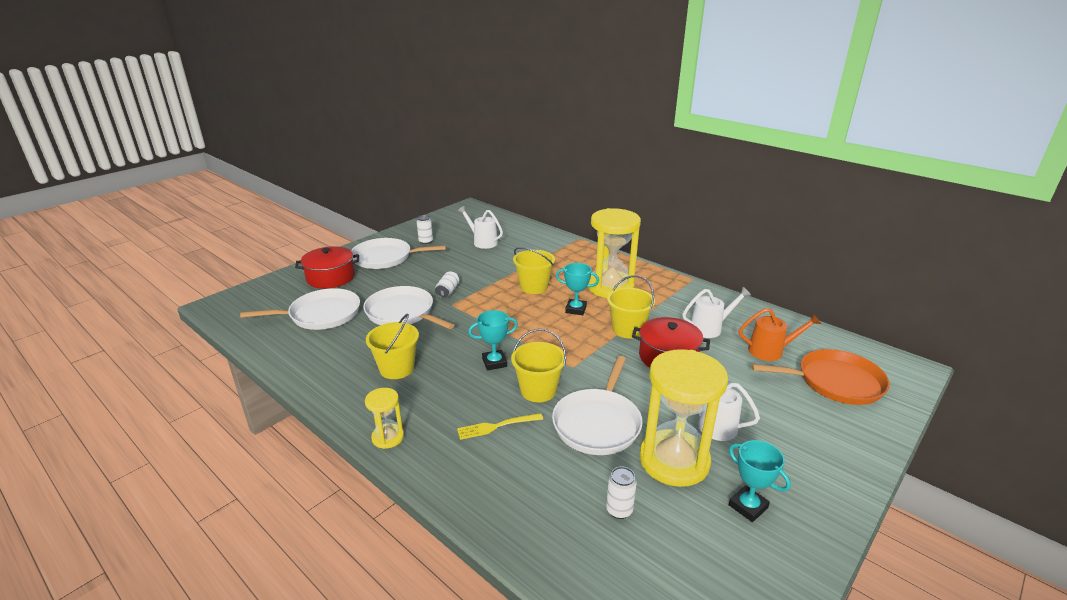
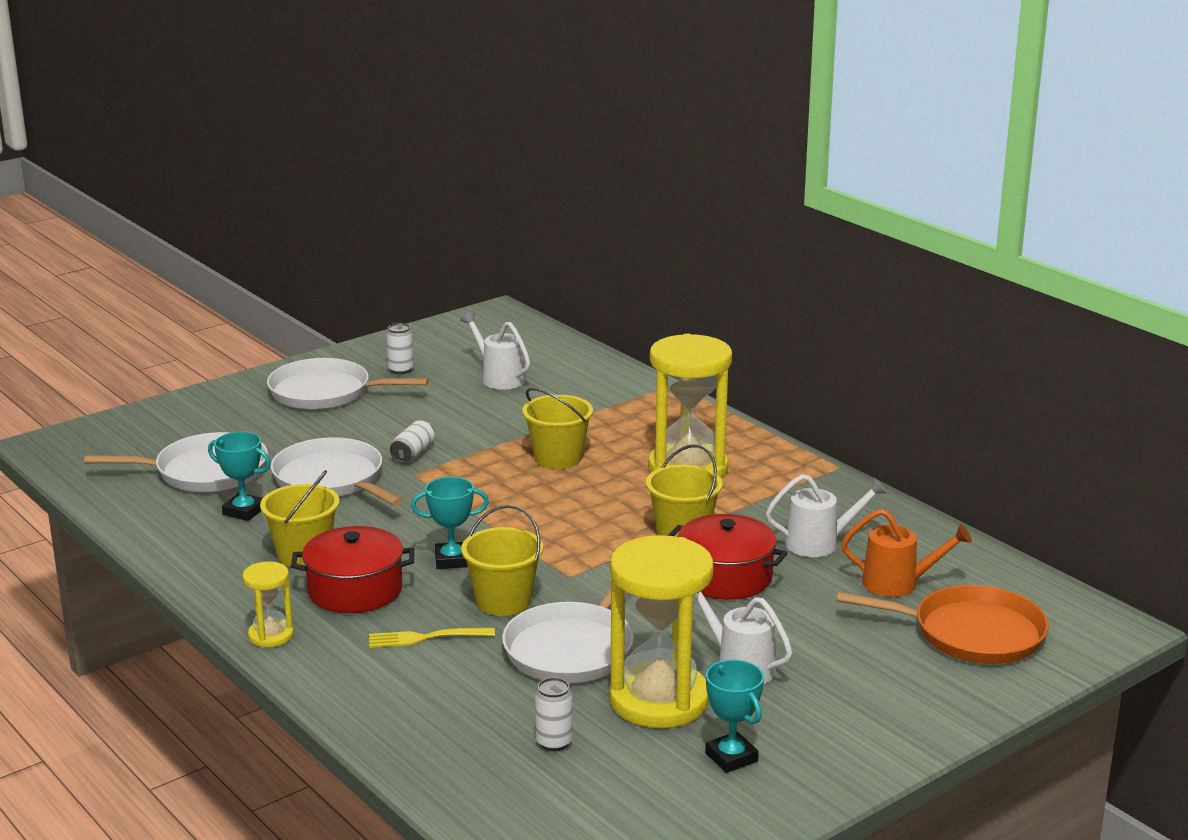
camera: 10 degrees right, 5 degrees down
(330, 277) = (229, 417): red pot -> red pot (355, 590)
(576, 309) = (612, 498): turquoise trophy -> turquoise trophy (244, 511)

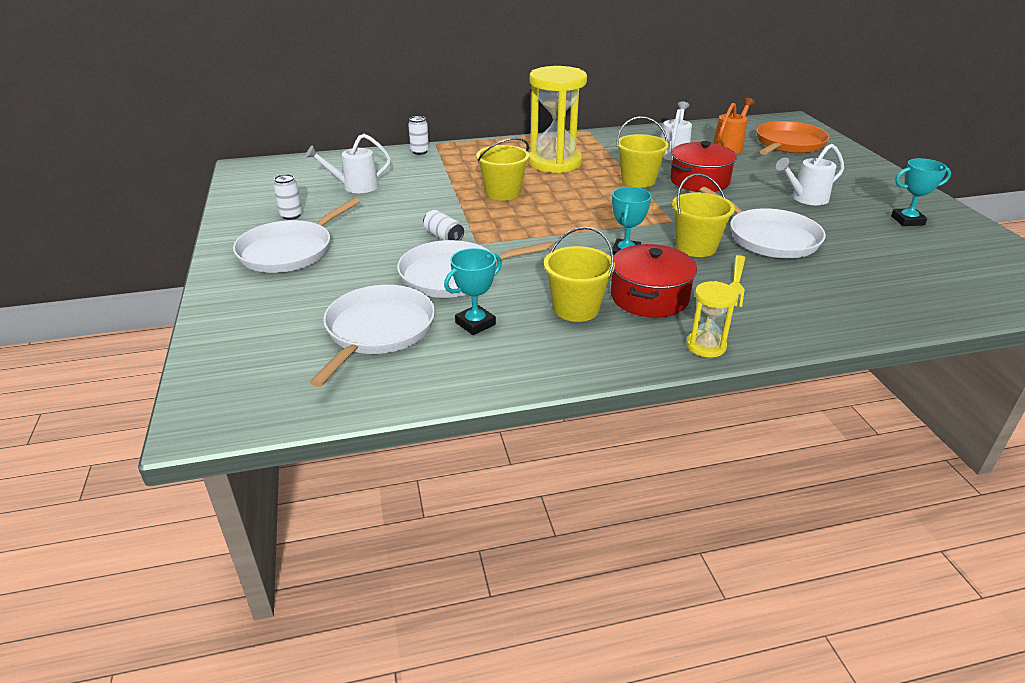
camera: 65 degrees left, 10 degrees up
(554, 742) = (887, 266): white can -> white can (420, 152)
(659, 700) = (840, 226): yellow hourglass -> none

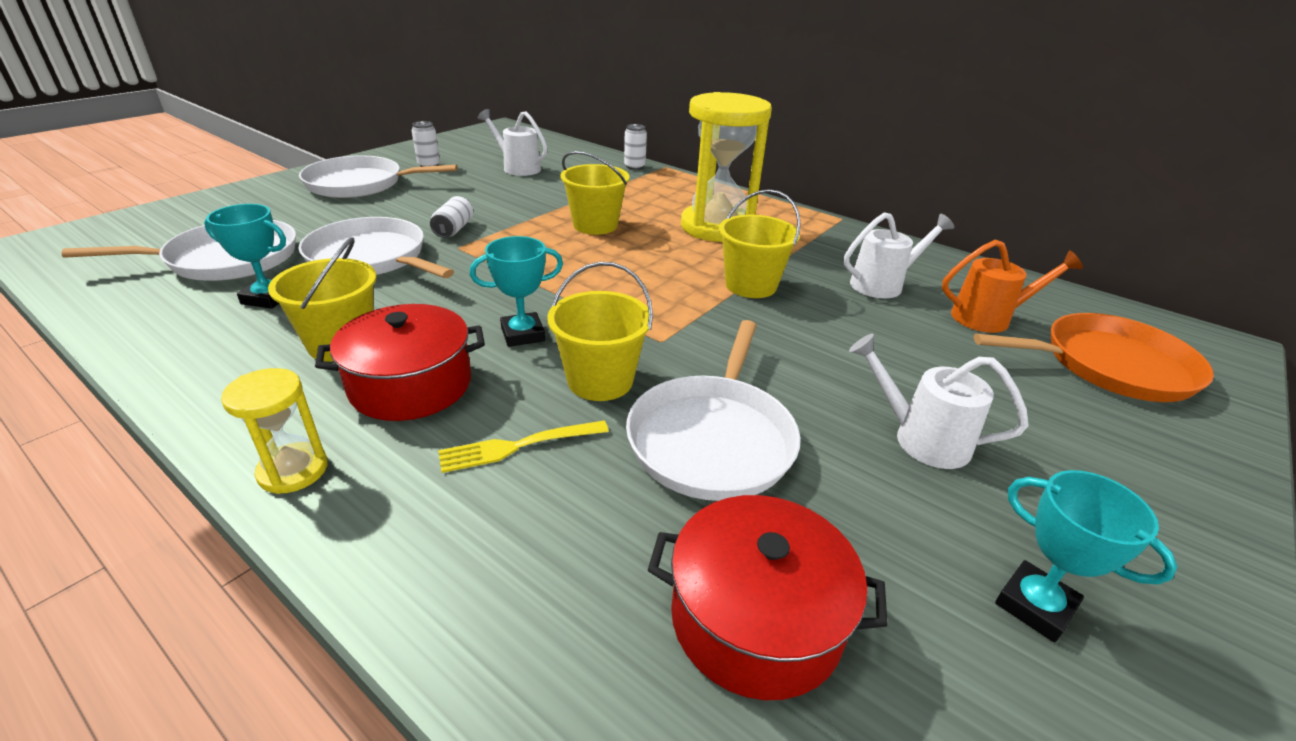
camera: 50 degrees right, 0 degrees up
(699, 181) = (823, 326): red pot -> red pot (756, 619)

